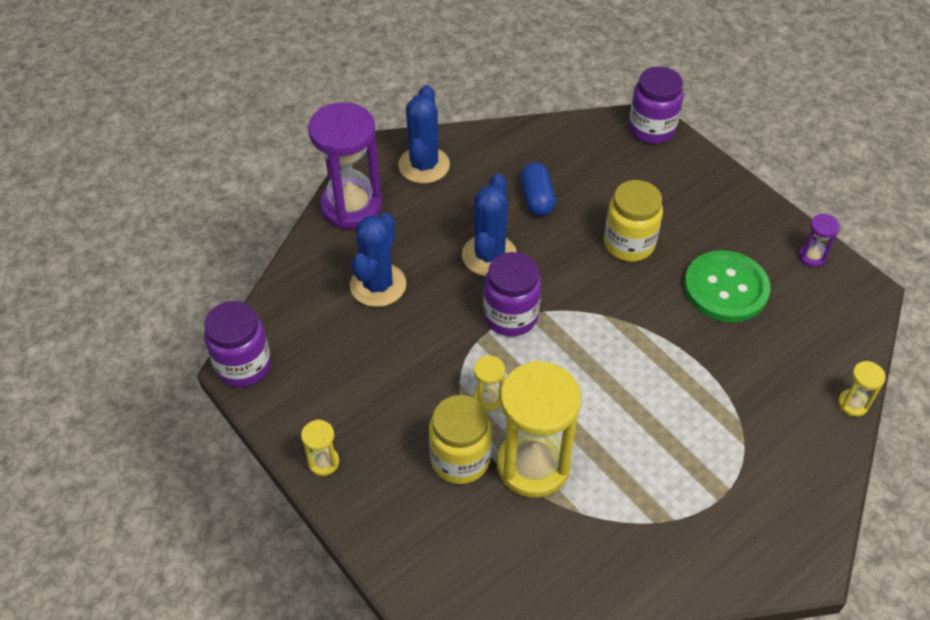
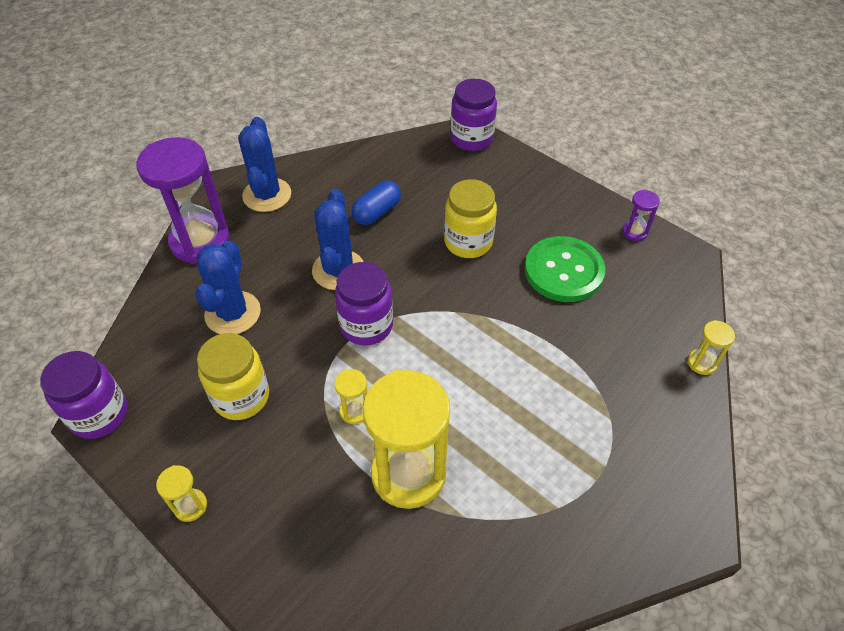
camera: 10 degrees left, 0 degrees up
(460, 459) = (333, 479): yellow jar -> yellow jar (241, 397)
(537, 199) = (377, 212): blue capsule -> blue capsule turned 60 degrees clockwise

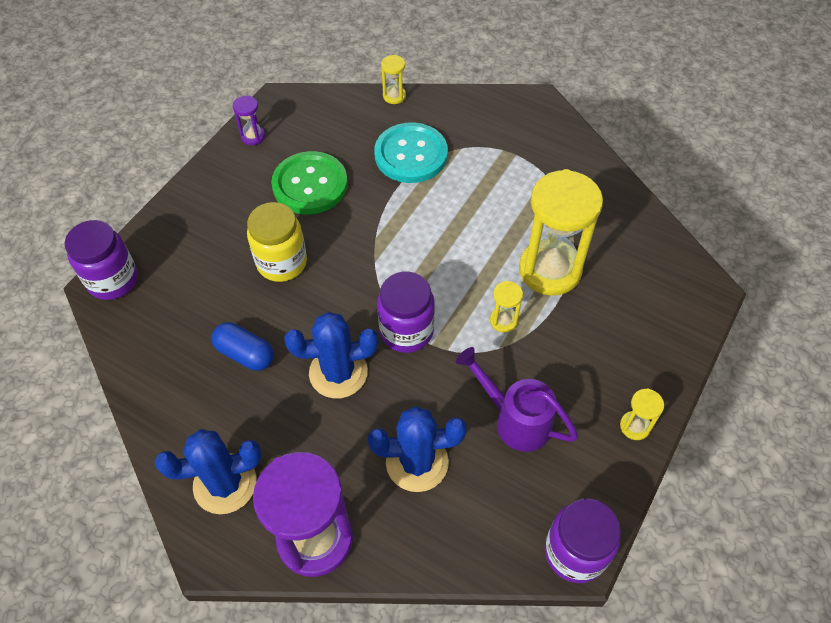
camera: 100 degrees left, 5 degrees up
(241, 397) = (516, 420): yellow jar -> purple watering can
(601, 365) = (411, 155): none -> turquoise button

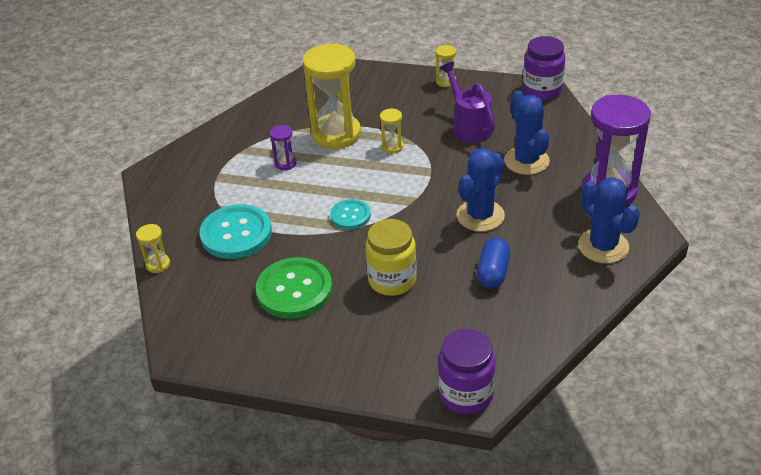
camera: 105 degrees left, 15 degrees down
(253, 136) = (241, 355): purple hourglass -> purple hourglass (285, 163)
(338, 372) = (480, 216): blue cactus -> blue cactus turned 60 degrees clockwise
(395, 250) = (350, 215): none -> turquoise button
(406, 331) = (425, 190): purple jar -> none
(516, 420) = (469, 127): purple watering can -> purple watering can turned 135 degrees clockwise

